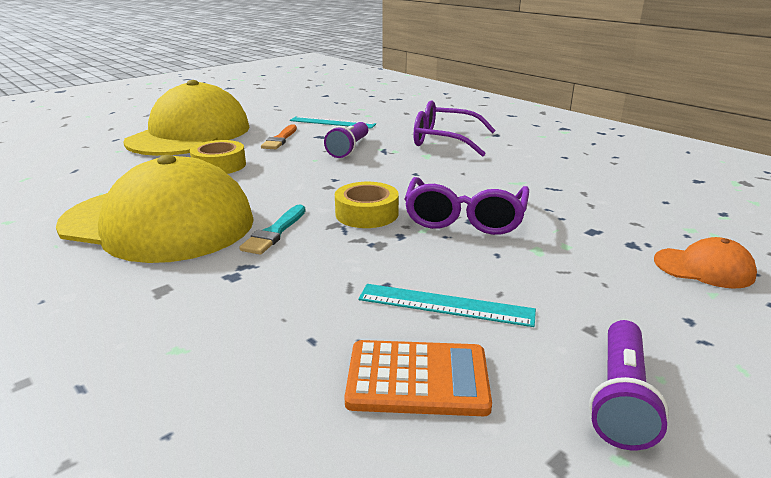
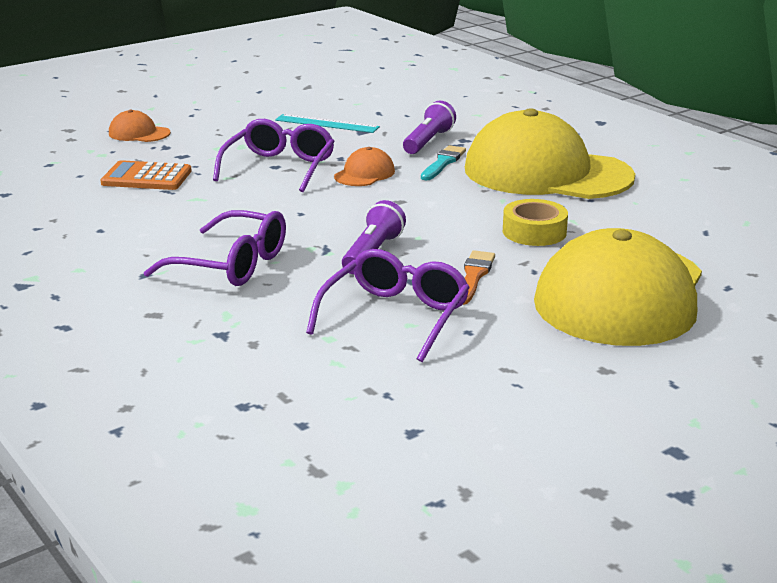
camera: 175 degrees left, 0 degrees up
(332, 122) = (395, 316): turquoise ruler -> purple glasses
(367, 214) = (364, 174): yellow tape -> orange cap
(417, 379) = (354, 103): orange calculator -> orange calculator (147, 177)
(621, 398) = (264, 96): purple flashlight -> purple flashlight (428, 141)

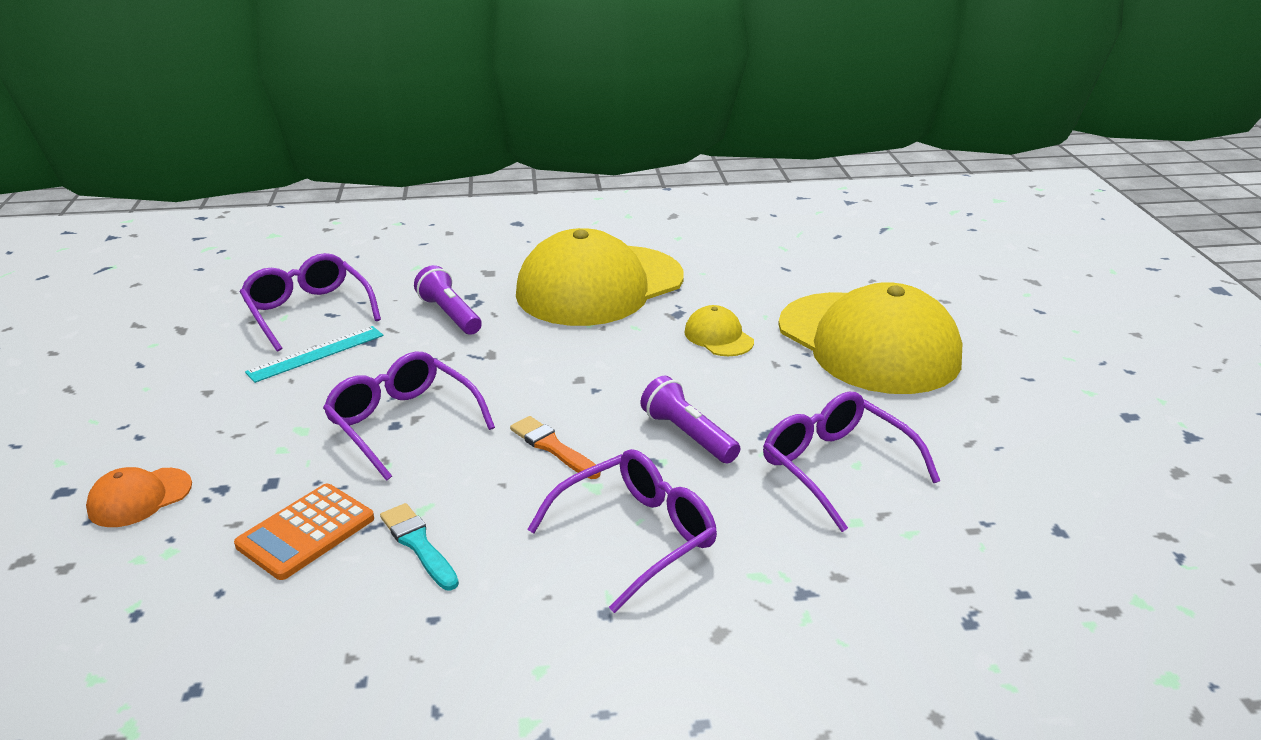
camera: 60 degrees left, 5 degrees up
(364, 174) = (487, 376): orange cap -> none
(373, 106) = (308, 311): none -> purple glasses
(443, 163) = (514, 325): turquoise brush -> turquoise brush (418, 544)
(473, 276) = (784, 397): orange brush -> orange brush (552, 447)
(534, 232) = (718, 337): yellow tape -> yellow cap

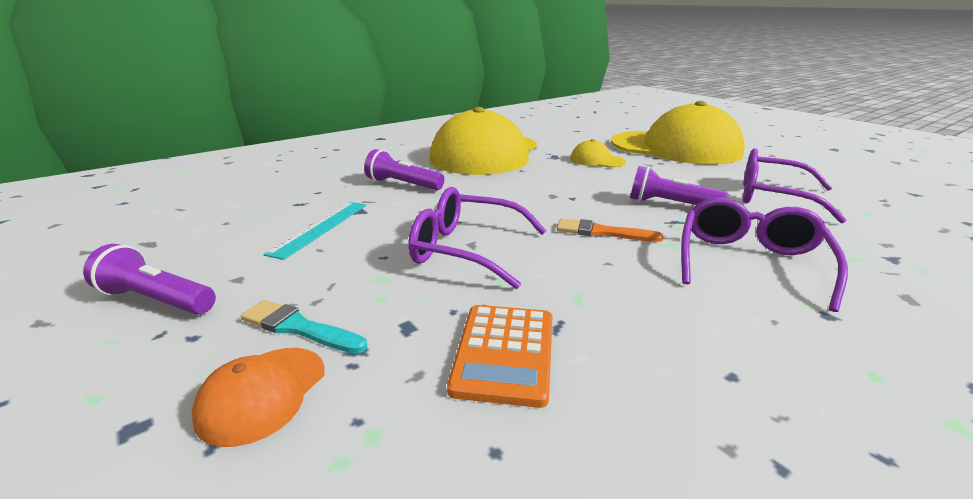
camera: 30 degrees left, 5 degrees down
(143, 394) = (157, 300): none -> purple flashlight
(308, 311) = (275, 206): purple glasses -> none
(418, 544) = (619, 324): turquoise brush -> turquoise brush (299, 328)

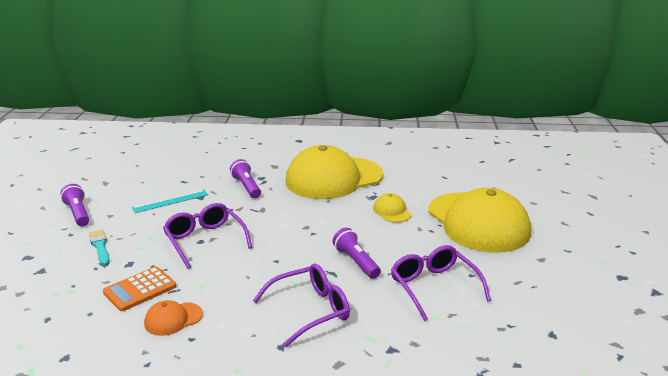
camera: 40 degrees right, 0 degrees up
(262, 394) = (63, 264): orange cap -> orange cap (173, 319)
(602, 232) = (280, 260): orange brush -> none

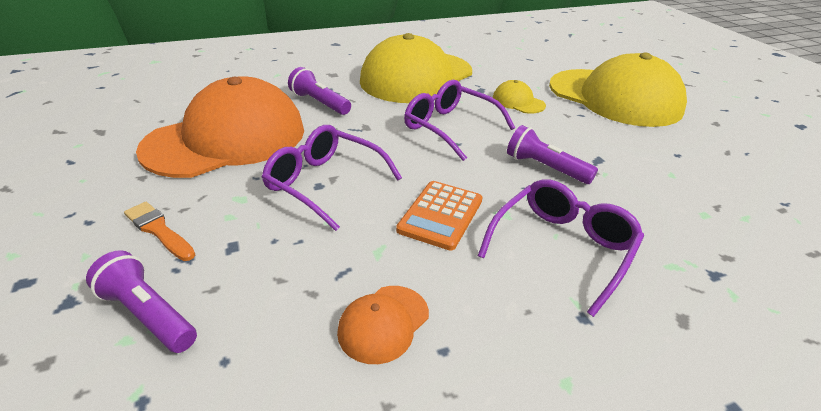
camera: 25 degrees left, 10 degrees up
(78, 213) = (81, 185): purple flashlight -> purple flashlight (148, 315)
(100, 246) = (158, 230): turquoise brush -> orange brush
(140, 289) = (284, 286): orange calculator -> orange calculator (440, 215)
(170, 201) = (226, 139): turquoise ruler -> orange cap
(434, 287) = (660, 178): purple glasses -> purple glasses (450, 127)

